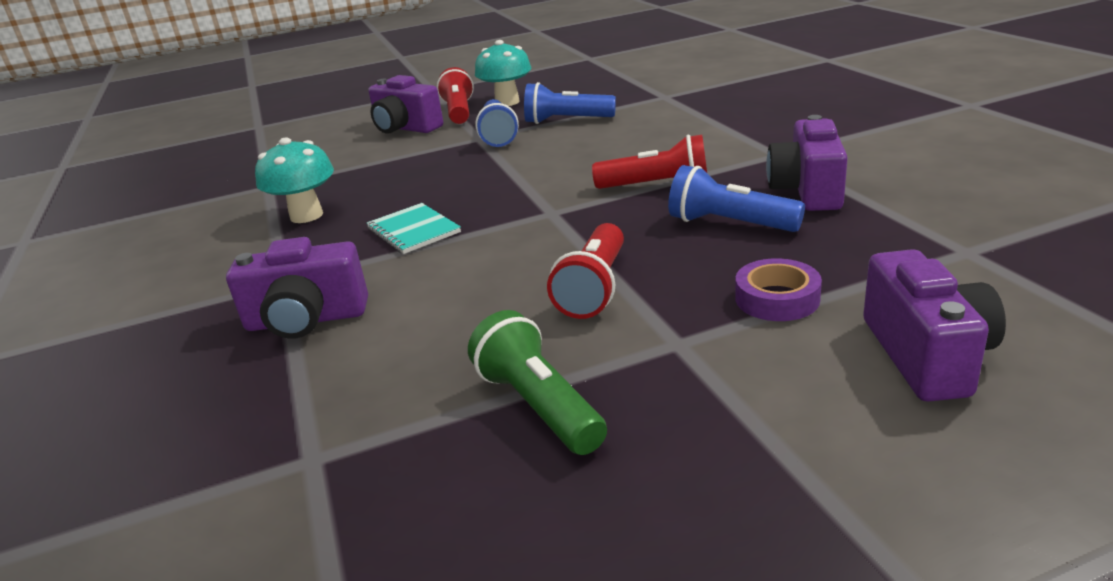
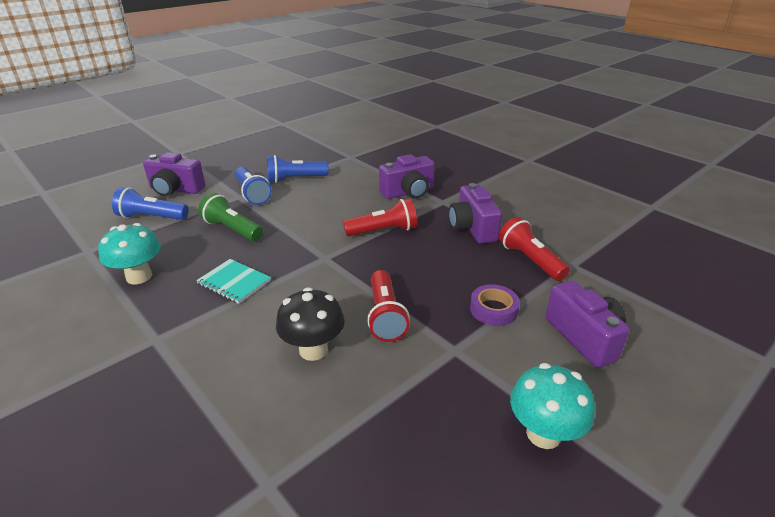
camera: 25 degrees left, 5 degrees up
(306, 320) = (195, 371): purple camera -> purple camera (408, 192)
(459, 112) = (210, 173): red flashlight -> red flashlight (530, 260)
(467, 316) = (313, 350): none -> black mushroom
(507, 102) = (243, 164): turquoise mushroom -> turquoise mushroom (543, 434)
(539, 406) = (397, 411): green flashlight -> green flashlight (232, 229)
(729, 224) = (441, 257): blue flashlight -> blue flashlight (152, 217)

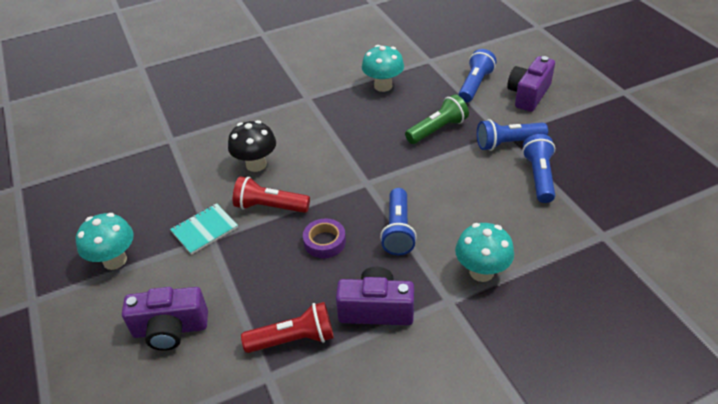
camera: 110 degrees right, 10 degrees up
(234, 282) = (354, 130): turquoise notebook -> turquoise notebook (204, 230)
(383, 231) = (398, 230): red flashlight -> blue flashlight
(408, 192) = (481, 272): purple camera -> turquoise mushroom
(493, 309) = (239, 278): purple tape -> purple tape (324, 242)

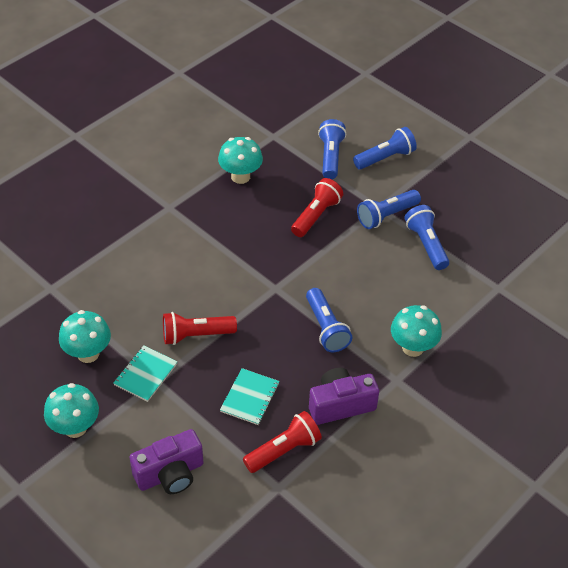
camera: 25 degrees left, 5 degrees up
(167, 199) = (88, 353): none -> turquoise mushroom
(256, 164) = (157, 294): black mushroom -> none
(288, 277) = (250, 397): none -> turquoise notebook
(324, 242) = (265, 356): purple tape -> none
(437, 130) = (316, 216): green flashlight -> red flashlight
(528, 95) = (385, 158): purple camera -> blue flashlight

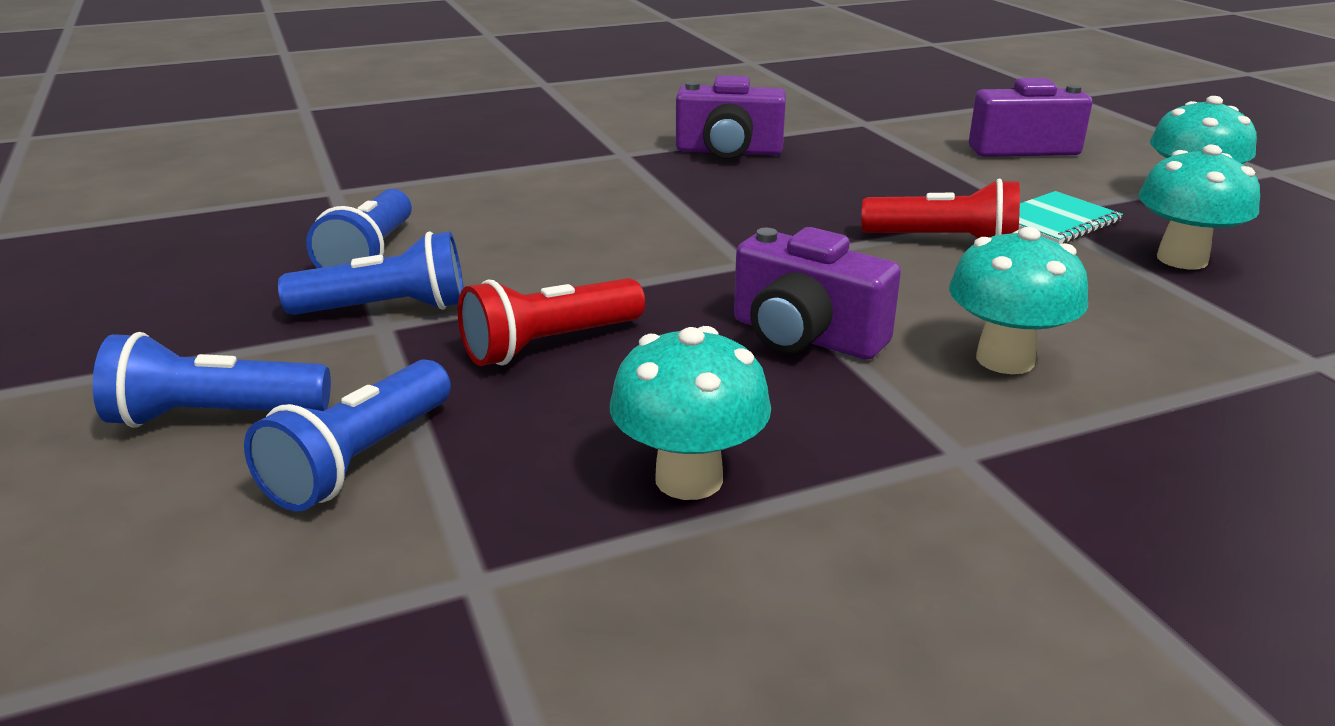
camera: 155 degrees left, 20 degrees down
(232, 247) = (805, 337): none -> purple camera
(250, 397) = (870, 176): turquoise notebook -> none
(283, 450) = (841, 139): red flashlight -> none
(326, 328) = (686, 208): blue flashlight -> none
(413, 347) = (562, 170): turquoise mushroom -> turquoise mushroom (1005, 359)

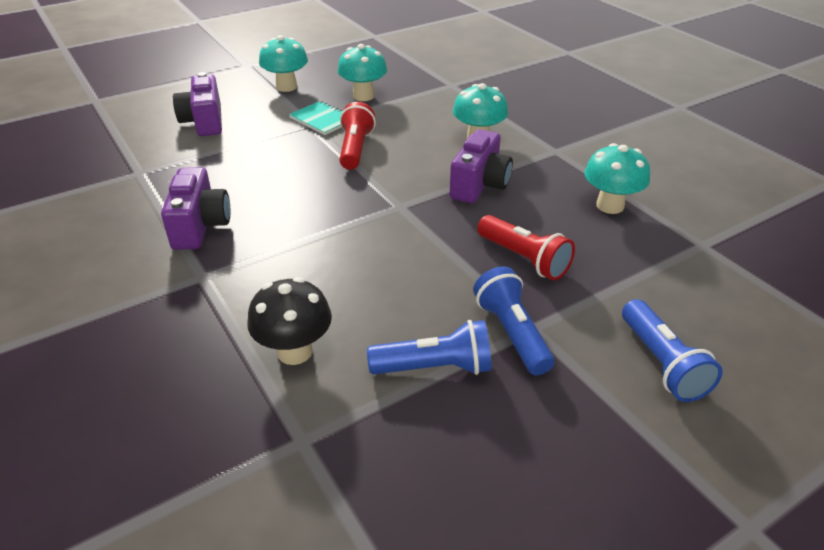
camera: 100 degrees left, 10 degrees up
(360, 460) = (659, 296): blue flashlight -> none
(461, 191) = (295, 351): none -> black mushroom

